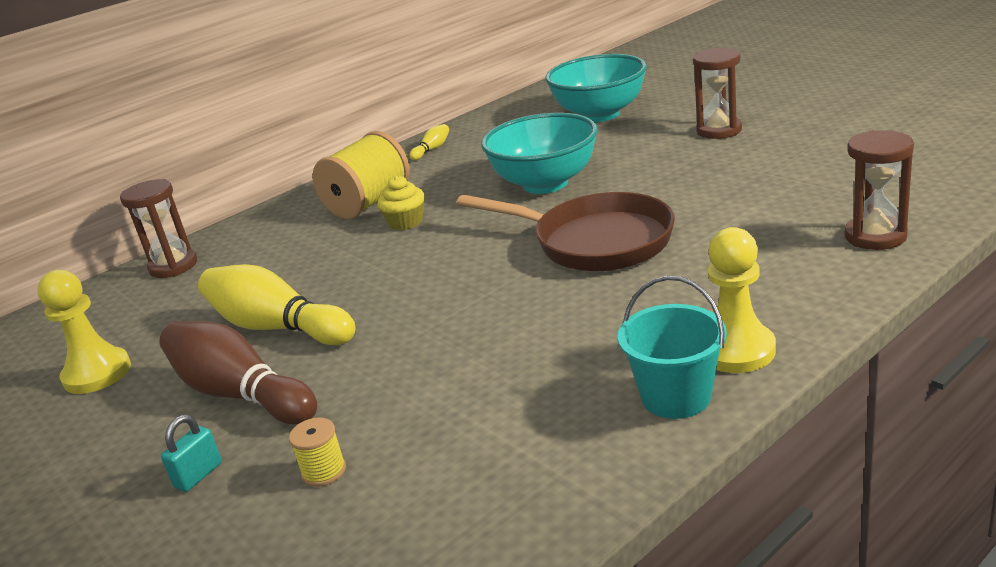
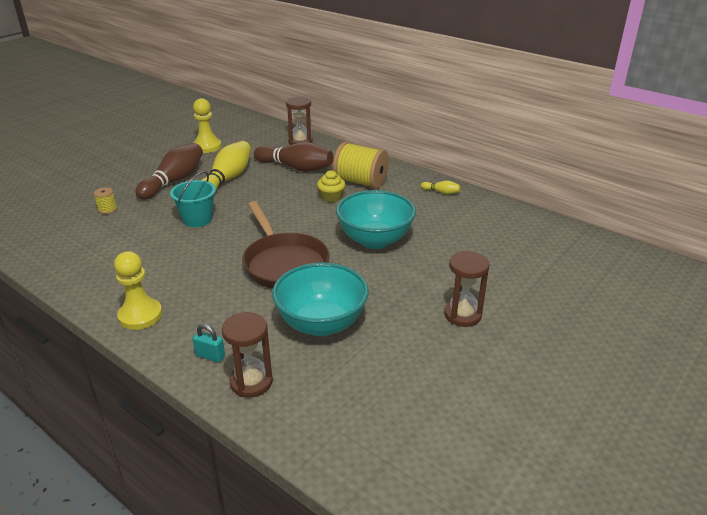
camera: 75 degrees right, 5 degrees up
(199, 475) = (121, 183): turquoise padlock -> turquoise padlock (210, 356)
(279, 261) = (296, 168): none -> brown bowling pin
(594, 242) = (284, 263): brown pan -> brown pan turned 45 degrees counterclockwise
(600, 114) = (503, 255): turquoise bowl -> turquoise bowl (321, 324)
(676, 397) = (109, 296): turquoise bucket -> turquoise bucket (197, 219)

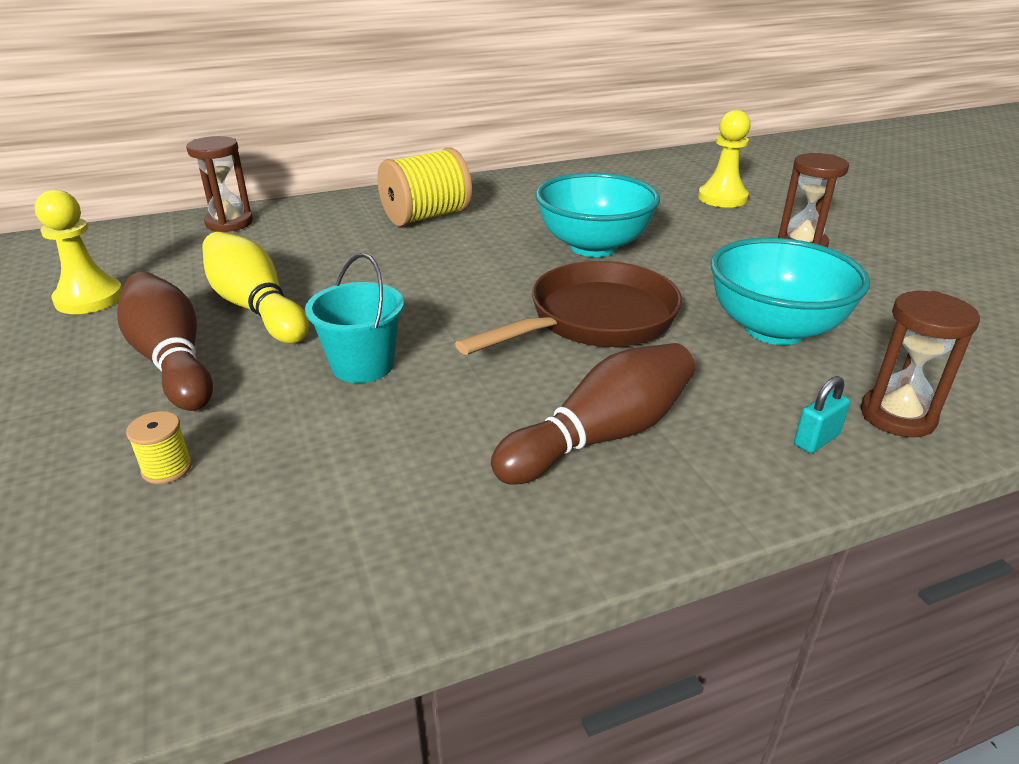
camera: 60 degrees left, 0 degrees up
(140, 315) = (649, 495): yellow pawn -> yellow pawn (722, 198)
(284, 263) = (594, 320): brown pan -> brown pan turned 45 degrees counterclockwise
(296, 168) = (311, 246): brown bowling pin -> brown bowling pin (601, 436)
(331, 197) = (442, 244): yellow cupcake -> none
(441, 192) = (519, 184): yellow bowling pin -> none

